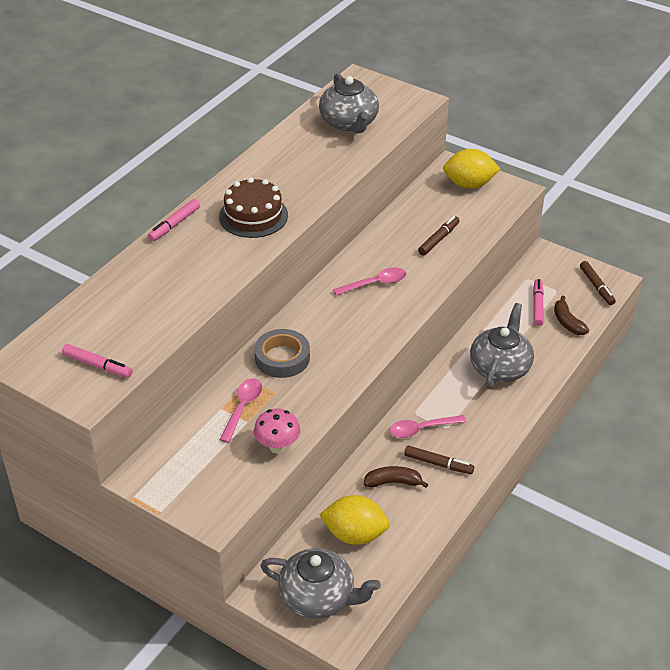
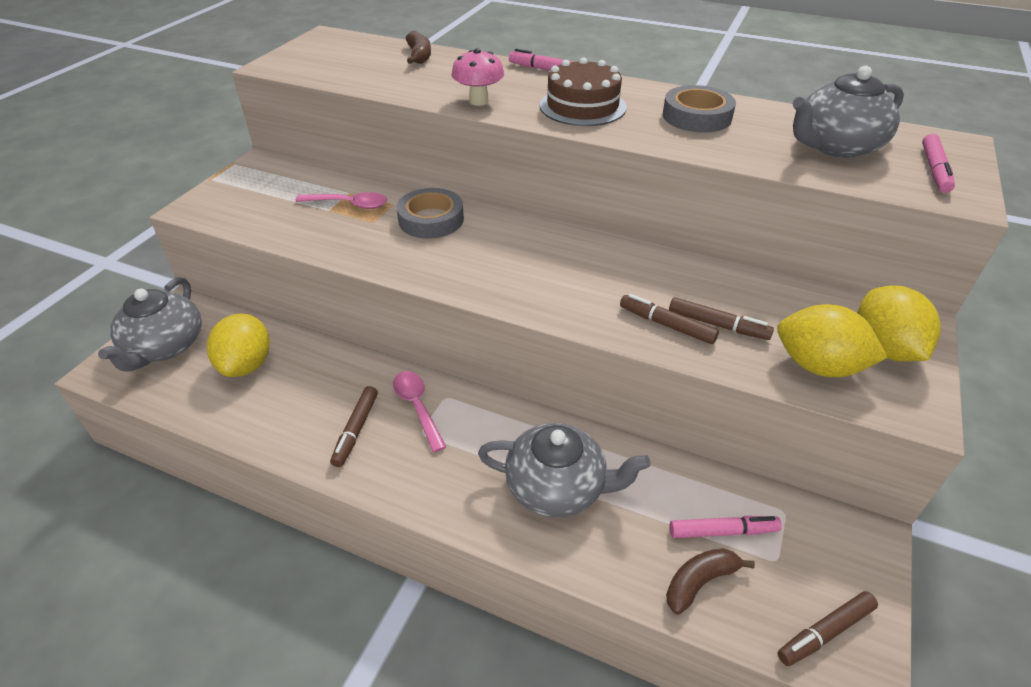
camera: 80 degrees right, 0 degrees up
(97, 365) = (317, 63): pink marker -> pink marker (934, 170)
(277, 446) = (288, 233): pink mushroom -> pink mushroom (478, 101)
(289, 166) = (696, 116): none -> grey tape
(375, 283) = (589, 274): pink spoon -> none
(393, 482) = (325, 389): brown banana -> brown banana (419, 56)
(435, 260) = (666, 325): none -> brown marker
(479, 212) = (818, 366): none -> yellow lemon

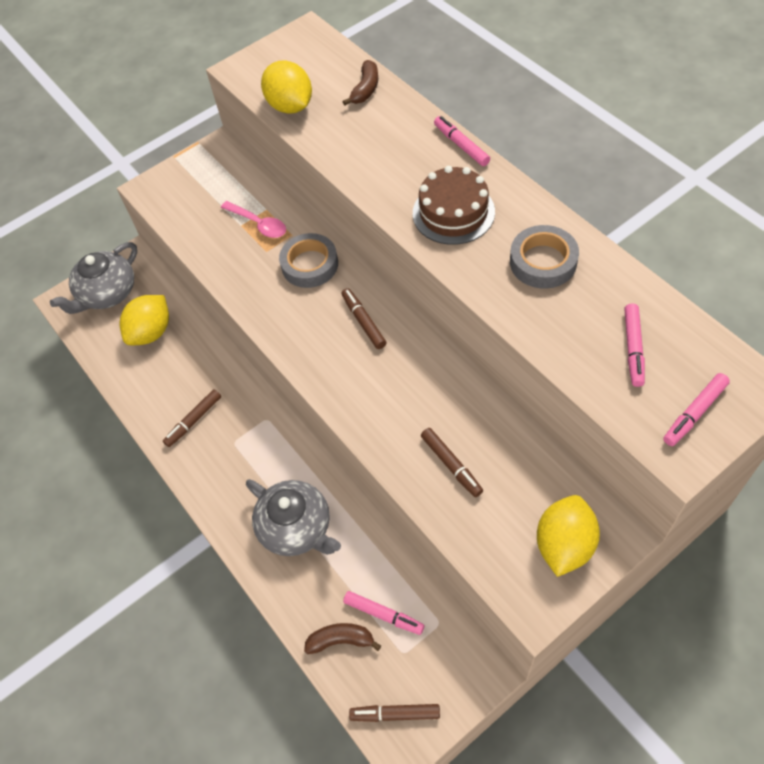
camera: 35 degrees right, 15 degrees up
(417, 407) = (243, 419): pink spoon -> none
(478, 101) = (371, 176): pink mushroom -> none
(666, 325) = (412, 448): brown marker -> brown marker (363, 322)
(818, 366) = (495, 536): yellow lemon -> yellow lemon (290, 106)
(835, 146) = (633, 348): grey teapot -> pink marker

